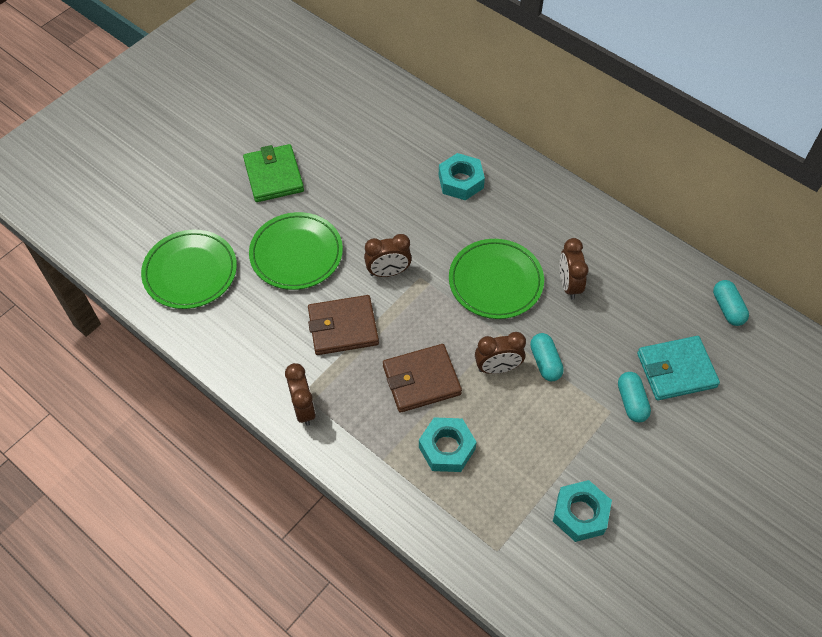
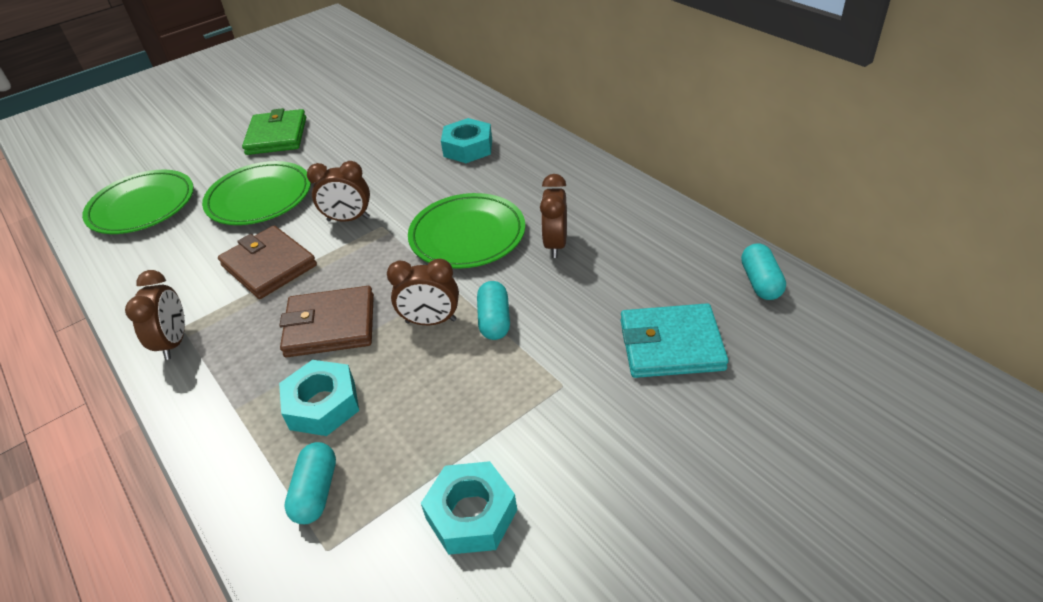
camera: 15 degrees right, 15 degrees down
(343, 327) = (269, 266): brown wallet -> brown wallet turned 45 degrees clockwise
(631, 402) = (596, 376): turquoise capsule -> turquoise capsule (316, 492)

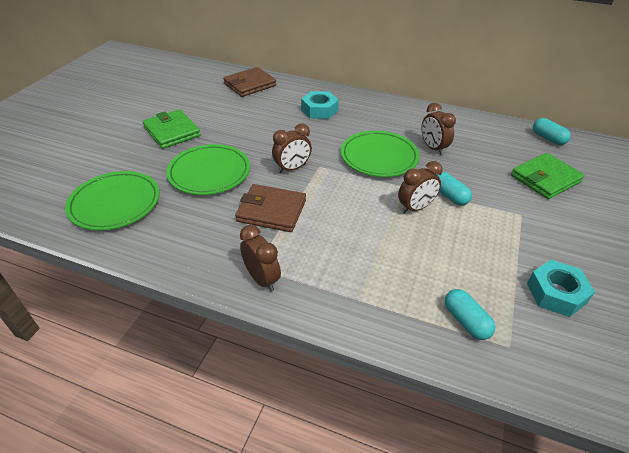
camera: 35 degrees left, 0 degrees up
(322, 405) = (410, 275): turquoise nut -> none
(330, 325) = (358, 231): brown wallet -> brown wallet (250, 85)
(671, 345) = (545, 179): turquoise wallet -> green wallet

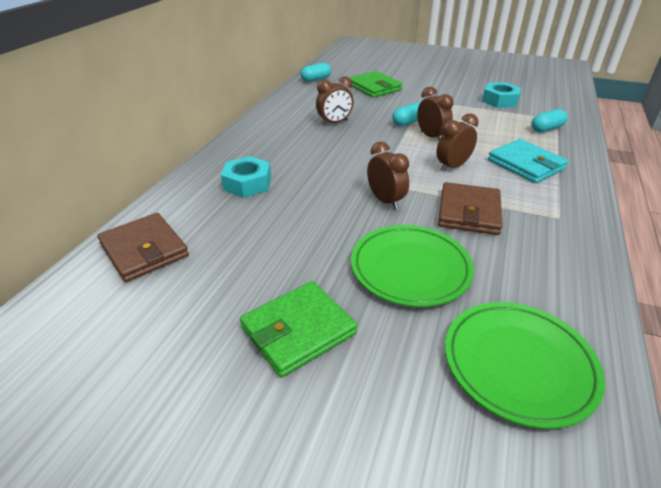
camera: 90 degrees left, 5 degrees down
(262, 279) = (570, 213): brown clock -> brown clock (452, 167)
(359, 271) = (526, 164): none -> turquoise wallet
(379, 157) = (353, 149): green plate -> none

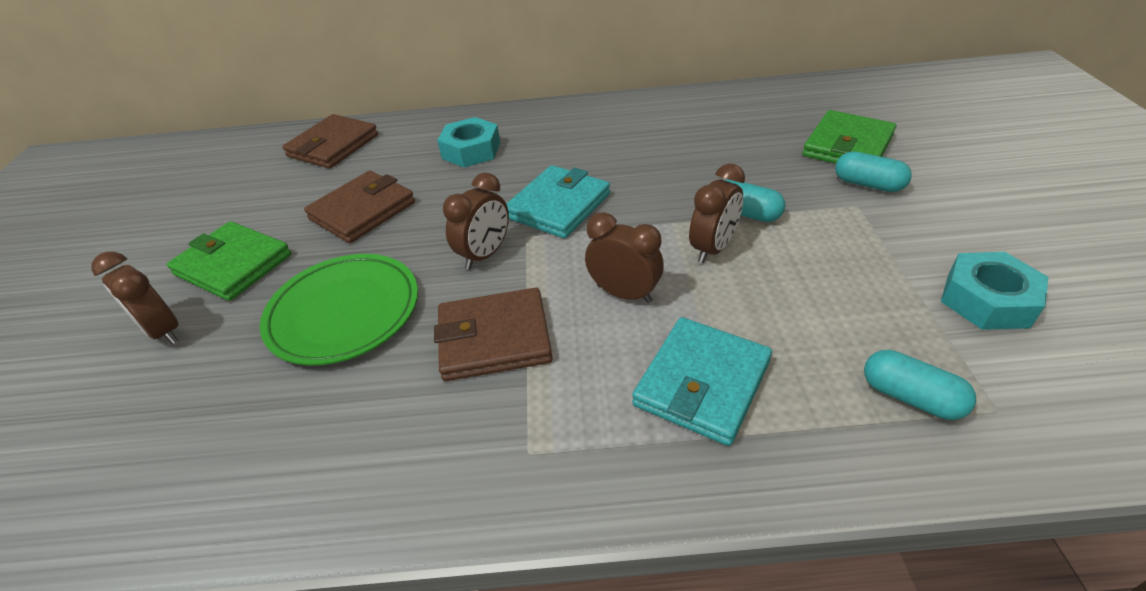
camera: 70 degrees right, 5 degrees up
(281, 245) = (362, 211): none -> brown wallet
(316, 79) = (809, 93): turquoise capsule -> turquoise capsule (868, 184)
(334, 123) = (674, 153): brown clock -> brown clock (164, 331)
(354, 167) = (558, 206): none -> turquoise wallet
(518, 364) = (184, 440): green plate -> none

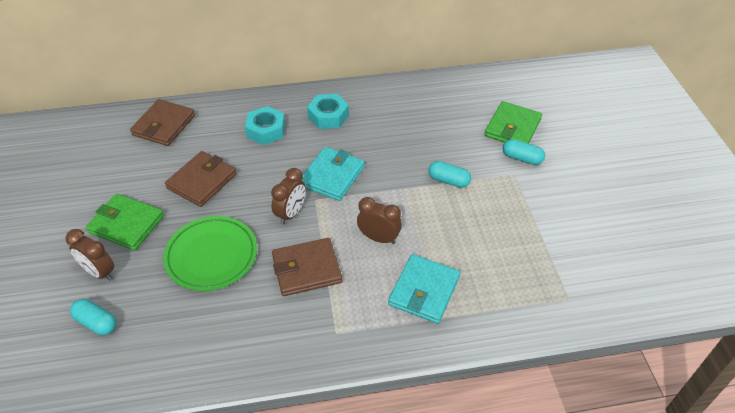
camera: 10 degrees left, 5 degrees up
(713, 248) = (429, 206): brown clock -> none
(910, 397) = (528, 293): turquoise capsule -> turquoise capsule (96, 322)
(987, 300) = (575, 236): turquoise nut -> turquoise nut (328, 116)

